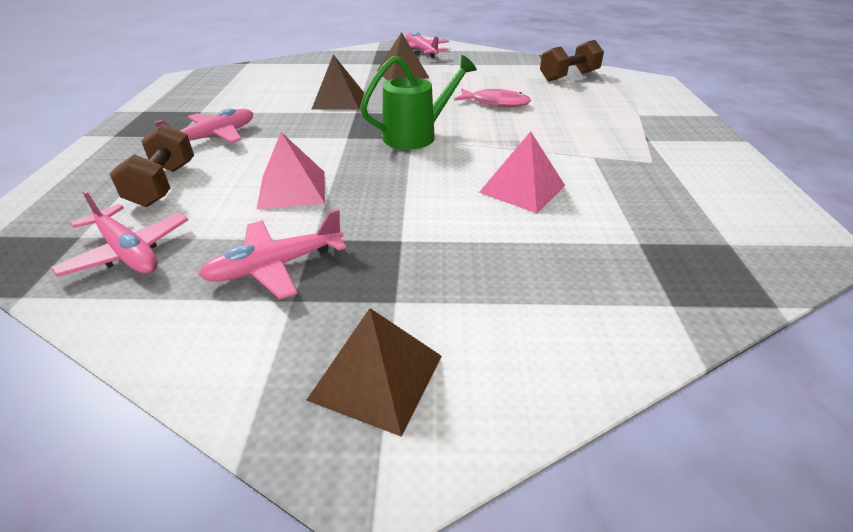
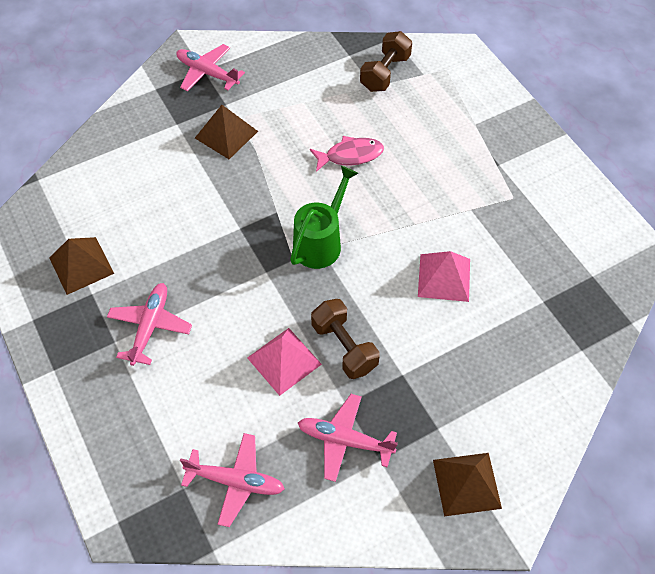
camera: 30 degrees left, 20 degrees up
(163, 185) = (179, 407): brown dumbbell -> brown dumbbell (344, 347)
(275, 266) = (344, 440): pink plane -> pink plane turned 75 degrees clockwise
(338, 100) = (206, 214): brown pyramid -> brown pyramid (81, 265)

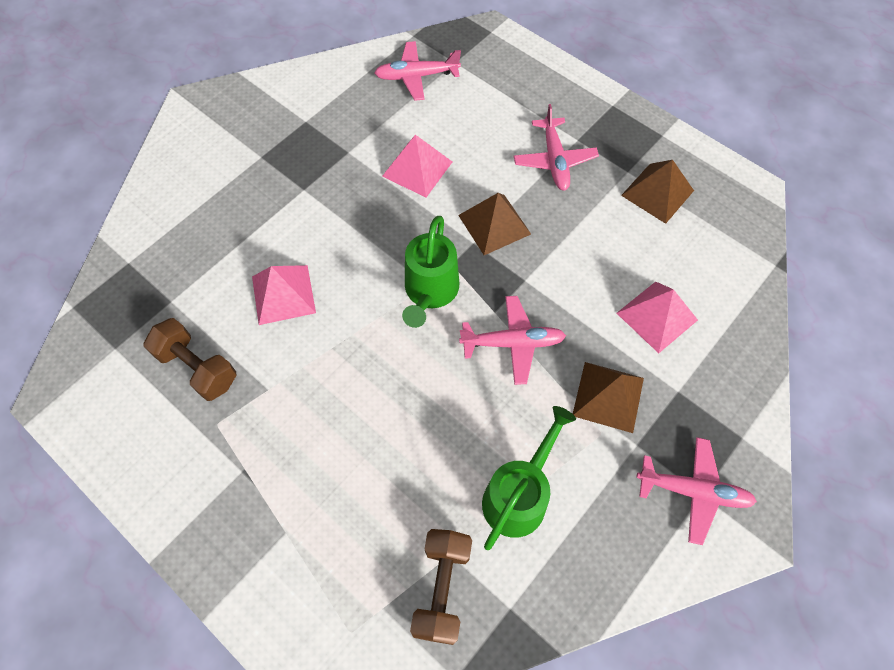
camera: 160 degrees right, 5 degrees up
(156, 172) = (657, 316): none -> pink pyramid
(317, 101) = (519, 495): none -> green watering can
(344, 347) = (366, 196): brown dumbbell -> brown dumbbell (197, 368)
(344, 440) = (340, 126): pink plane -> pink plane (513, 343)
(350, 155) = (439, 418): pink fish -> none
(466, 484) = (228, 125): brown pyramid -> brown pyramid (494, 224)

